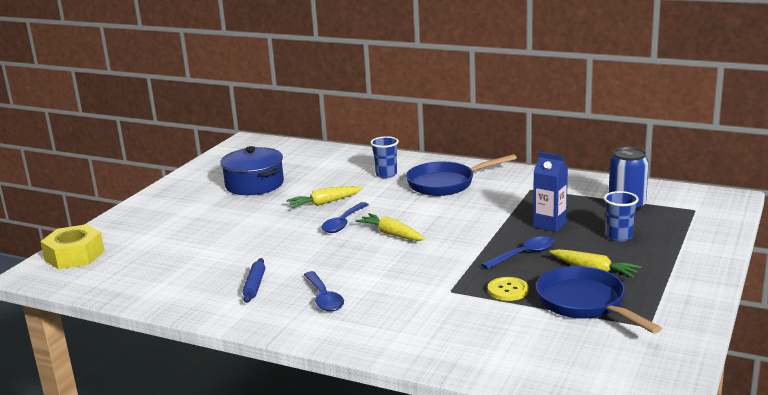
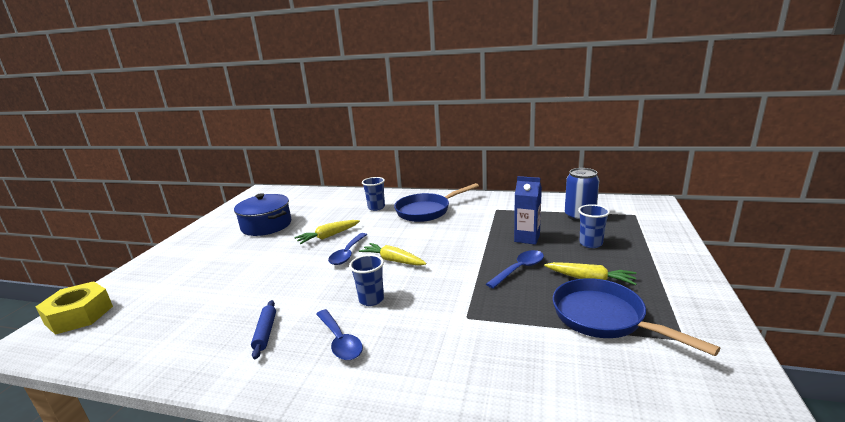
camera: 10 degrees left, 0 degrees up
(360, 268) = (371, 299): none -> blue cup
(508, 290) = (522, 310): yellow button -> none

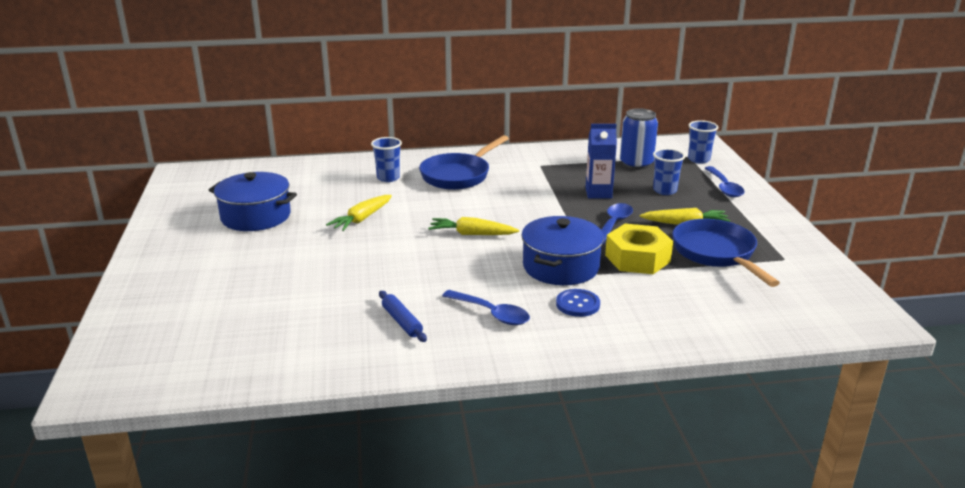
camera: 25 degrees left, 5 degrees up
(79, 315) = (126, 350): yellow nut -> yellow nut (637, 258)
(347, 254) = (409, 235): blue spoon -> blue spoon (724, 187)
(371, 299) = (486, 274): blue cup -> blue cup (698, 159)
(422, 348) = (577, 304): none -> blue button
(439, 304) = (561, 267): none -> blue pot
(604, 318) = (716, 254): blue pan -> blue pan turned 45 degrees clockwise

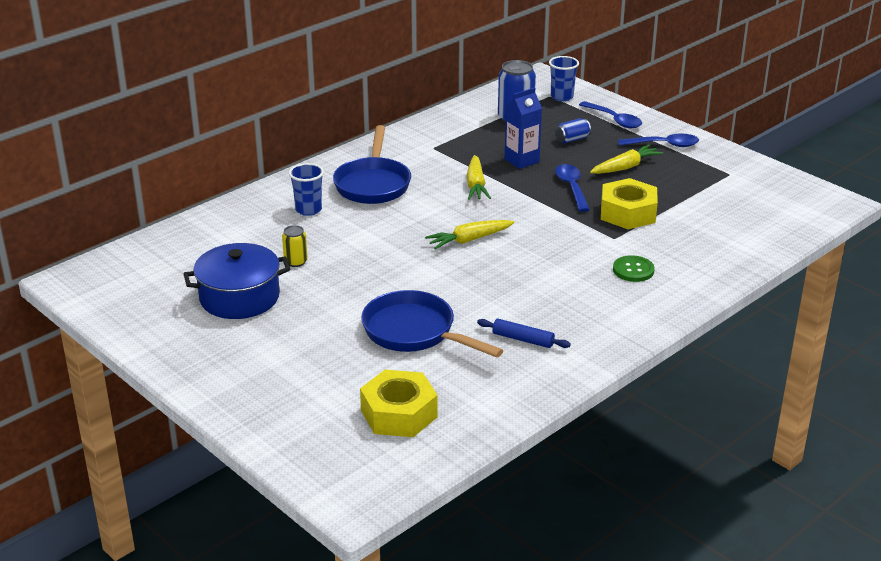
camera: 35 degrees left, 5 degrees up
(225, 337) = (399, 413): none -> yellow nut
(327, 207) = (295, 262): none -> yellow can
(362, 219) = (349, 261): yellow carrot -> yellow carrot (476, 185)
(491, 313) = (581, 304): blue spoon -> blue spoon (664, 145)
(561, 267) = (580, 243): blue pot -> none
(577, 304) = (633, 270): blue button -> green button
(664, 191) = (572, 139): blue cup -> blue can
(716, 254) = (679, 187): blue pan -> blue pan (414, 332)

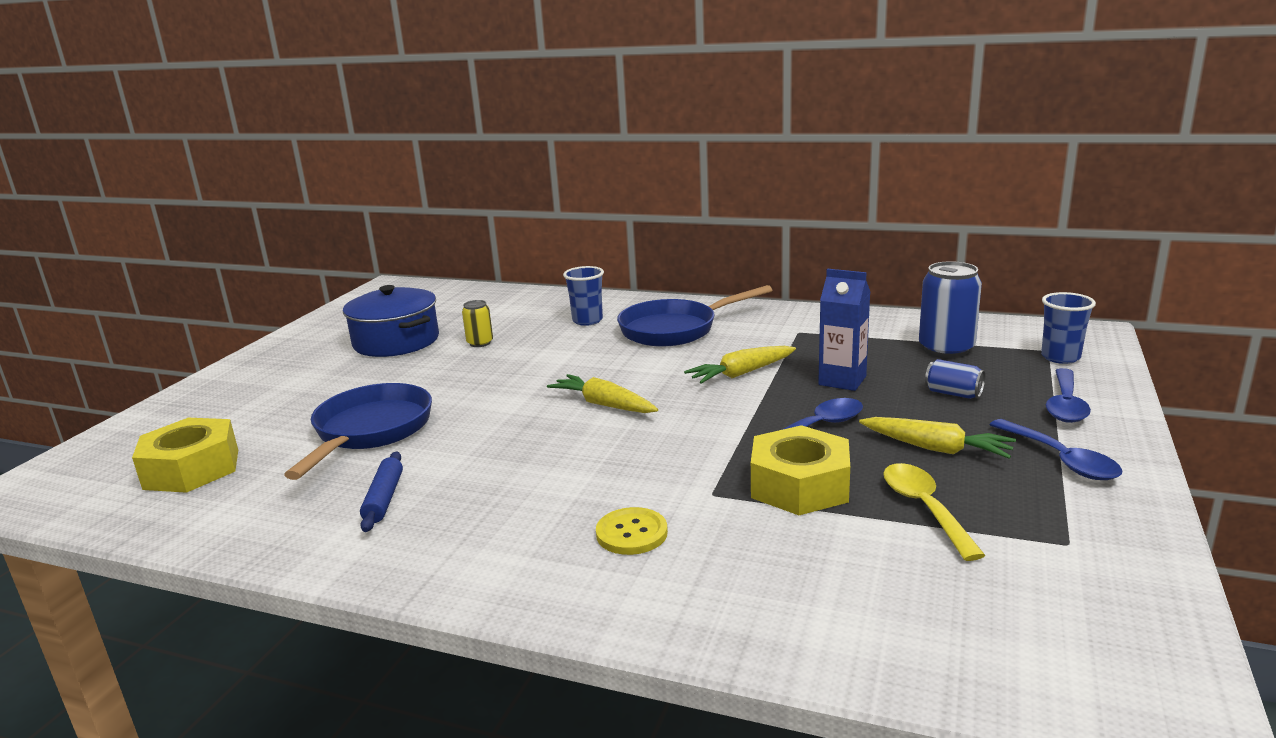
camera: 65 degrees right, 10 degrees down
(633, 270) = (631, 533): green button -> yellow button
(676, 192) = (924, 508): none -> yellow spoon

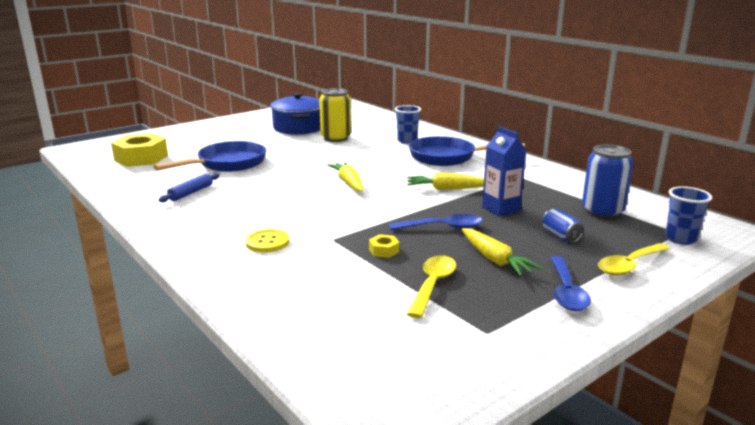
camera: 30 degrees right, 0 degrees up
(480, 343) = (336, 138): yellow can -> yellow can, size x1.83
(800, 485) = (384, 250): yellow nut -> yellow nut, size x0.43
(1065, 405) = (629, 265): blue spoon -> yellow spoon

